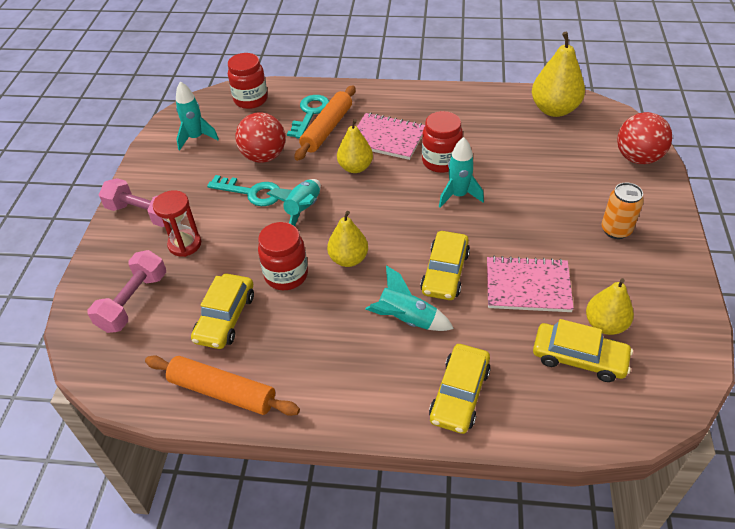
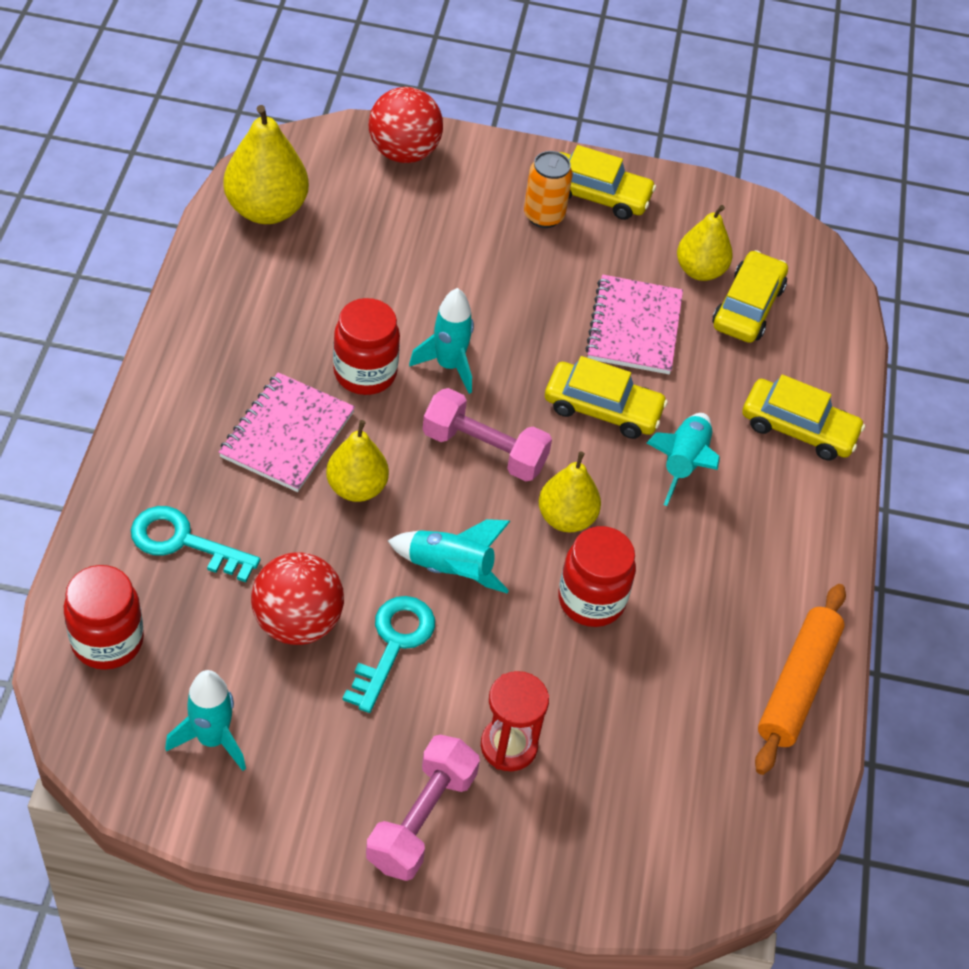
camera: 95 degrees left, 5 degrees up
(133, 301) = (630, 816): pink dumbbell -> pink dumbbell (484, 450)
(225, 317) = (669, 683): yellow car -> yellow car (597, 195)
(327, 129) = (238, 519): orange rolling pin -> none

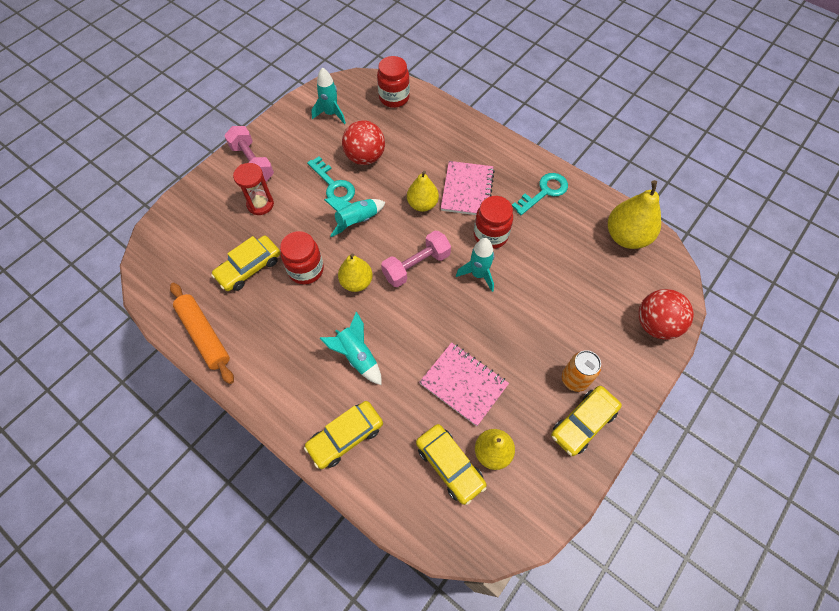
camera: 125 degrees right, 10 degrees up
(183, 542) = (427, 134): turquoise key -> turquoise key (544, 192)
(287, 435) = (467, 190): pink notebook -> pink notebook turned 45 degrees clockwise
(602, 409) = (414, 335): yellow car -> yellow car (249, 268)

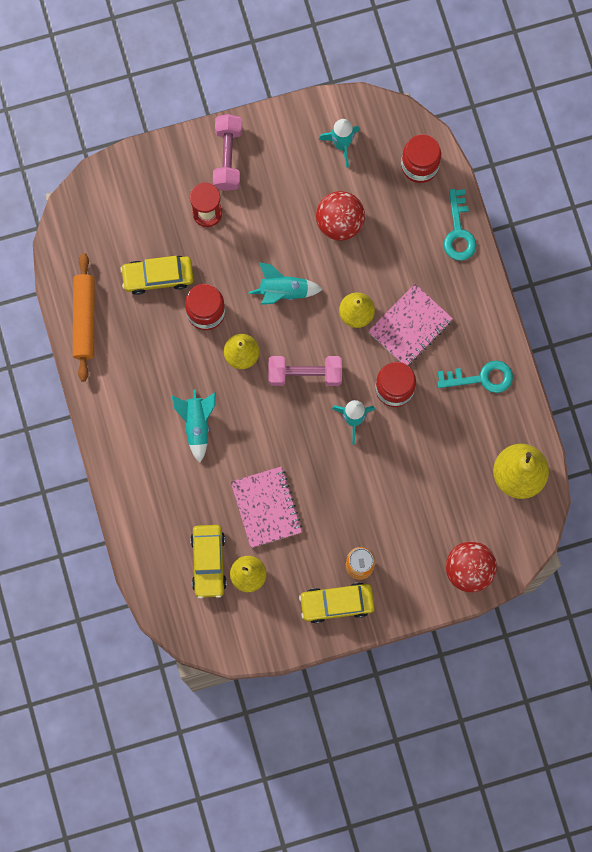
camera: 35 degrees right, 15 degrees up
(333, 185) = (288, 236): turquoise key -> turquoise key (458, 232)
(345, 437) = (144, 485): yellow car -> none

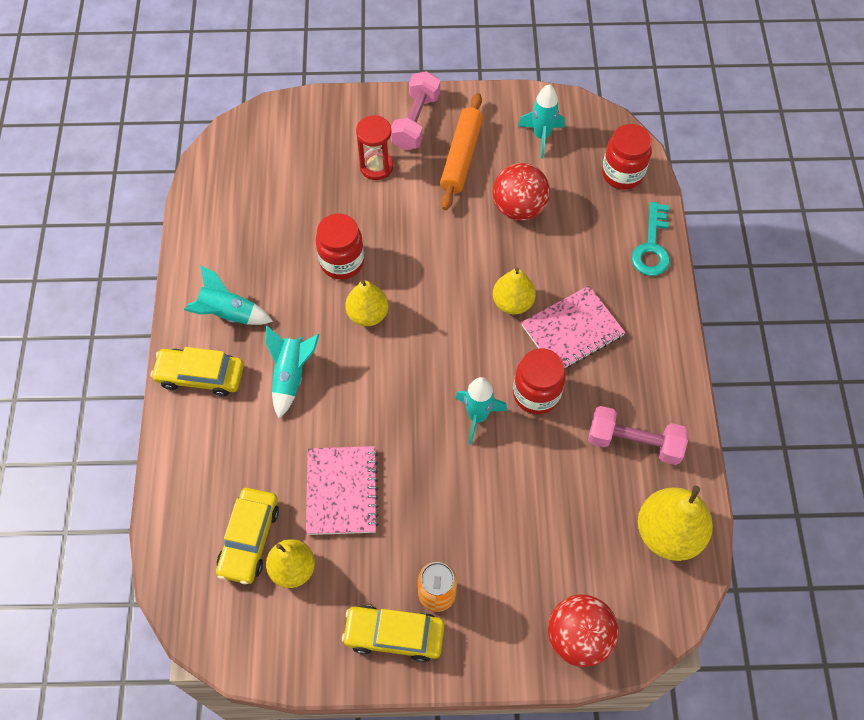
camera: 15 degrees right, 15 degrees down
(84, 319) = (206, 237): orange rolling pin -> orange rolling pin (461, 157)
(158, 277) = (301, 215): yellow car -> yellow car (200, 376)
(283, 291) = (436, 261): turquoise rocket -> turquoise rocket (228, 314)
(305, 374) = (434, 352): pink dumbbell -> pink dumbbell (634, 442)
(481, 378) = (645, 407): turquoise key -> none

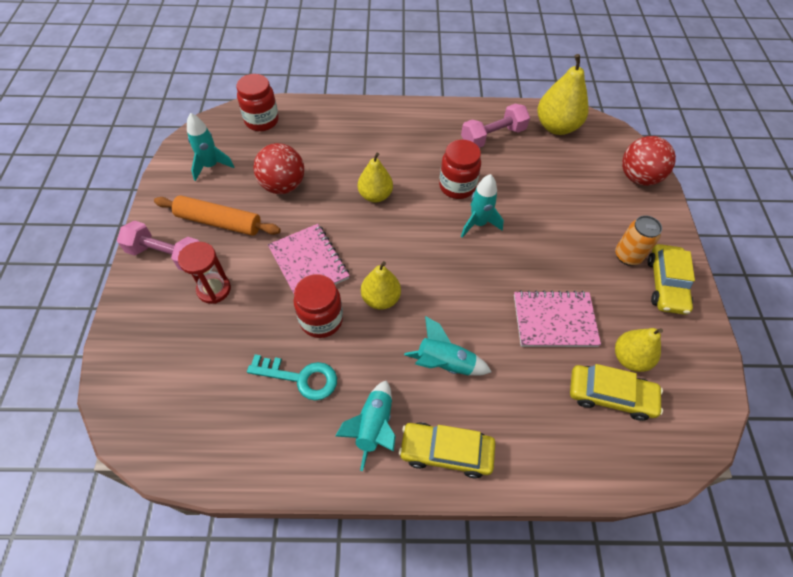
camera: 90 degrees left, 5 degrees down
(200, 376) = (446, 452): yellow car -> yellow car turned 90 degrees clockwise
(572, 330) = (402, 161): pink notebook -> pink notebook (308, 263)
(634, 442) = (493, 136): pink dumbbell -> pink dumbbell turned 45 degrees clockwise
(652, 247) = (332, 111): turquoise key -> turquoise key (301, 378)

